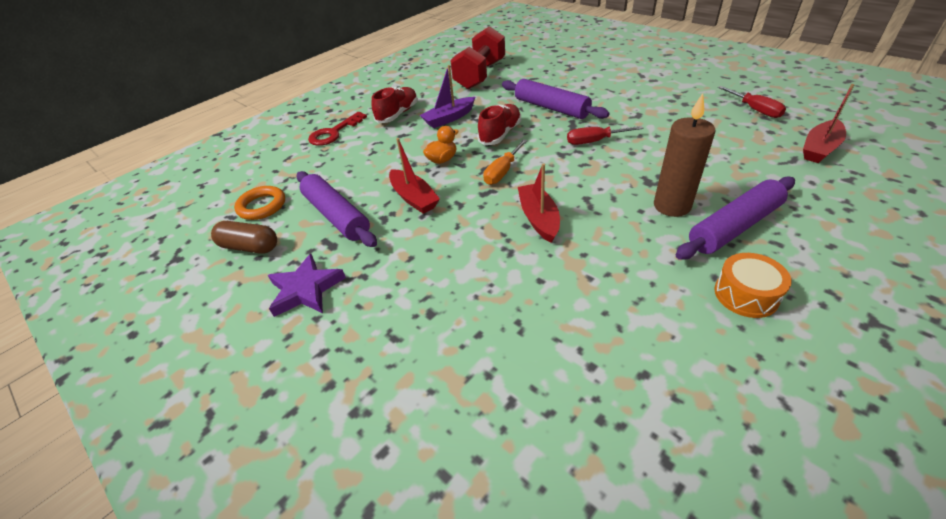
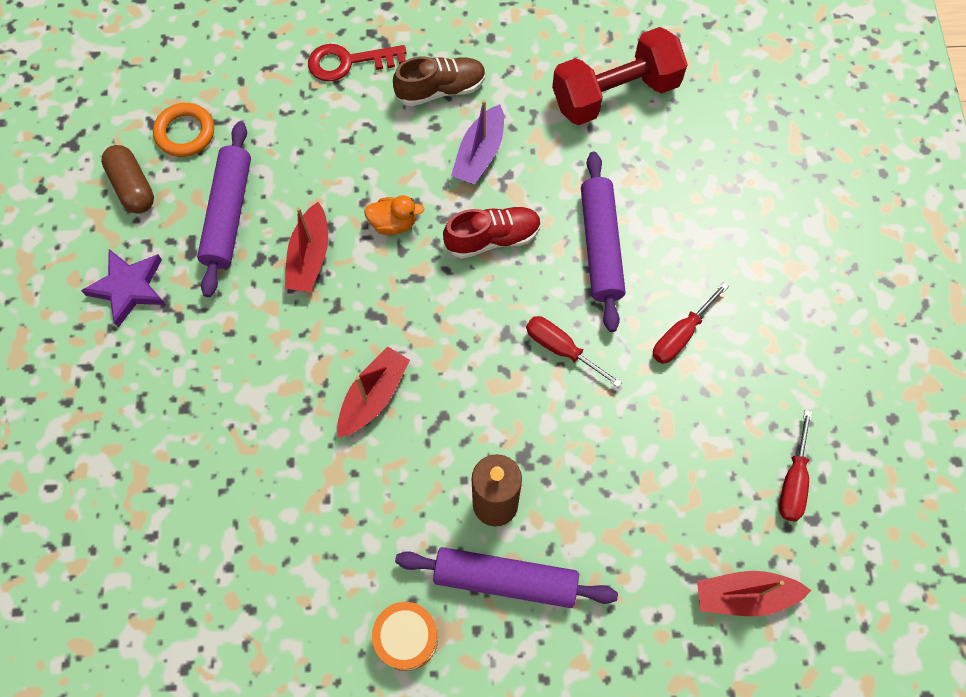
camera: 40 degrees right, 25 degrees up
(398, 114) = (441, 89): red shoe -> brown shoe
(449, 118) = (480, 154): purple boat -> purple boat turned 75 degrees counterclockwise
(502, 172) = (422, 301): orange screwdriver -> none
(631, 107) = (681, 335): none -> red screwdriver

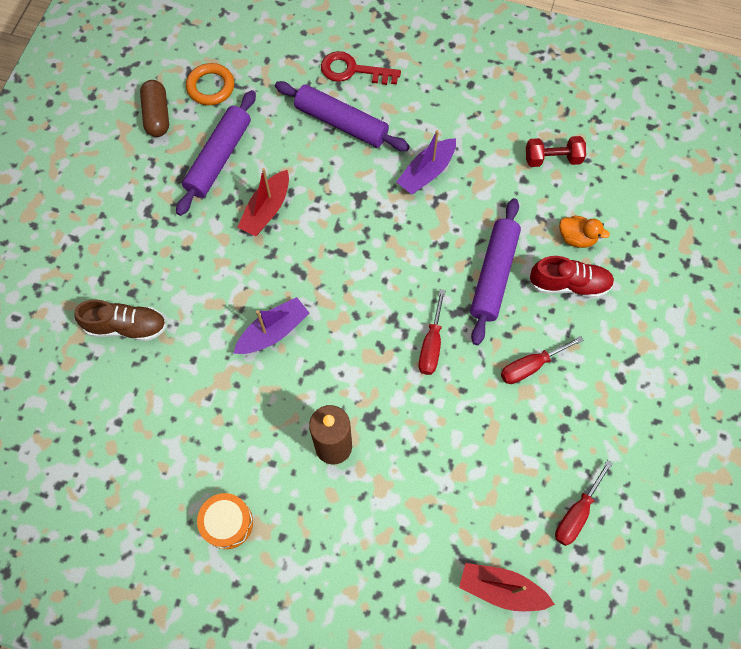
camera: 20 degrees right, 0 degrees up
(129, 288) = (126, 190): purple star -> none
(373, 396) = (273, 332): red boat -> purple boat
(393, 223) = (339, 205): orange duck -> orange duck (576, 238)
(441, 89) = (416, 113): brown shoe -> brown shoe (127, 326)
(493, 238) = (411, 241): red shoe -> red shoe (569, 284)
(505, 580) = (318, 507): purple rolling pin -> purple rolling pin (341, 123)
(561, 349) = (431, 345): red screwdriver -> red screwdriver turned 135 degrees counterclockwise
(615, 94) = (552, 159): red dumbbell -> red dumbbell, size x0.54

